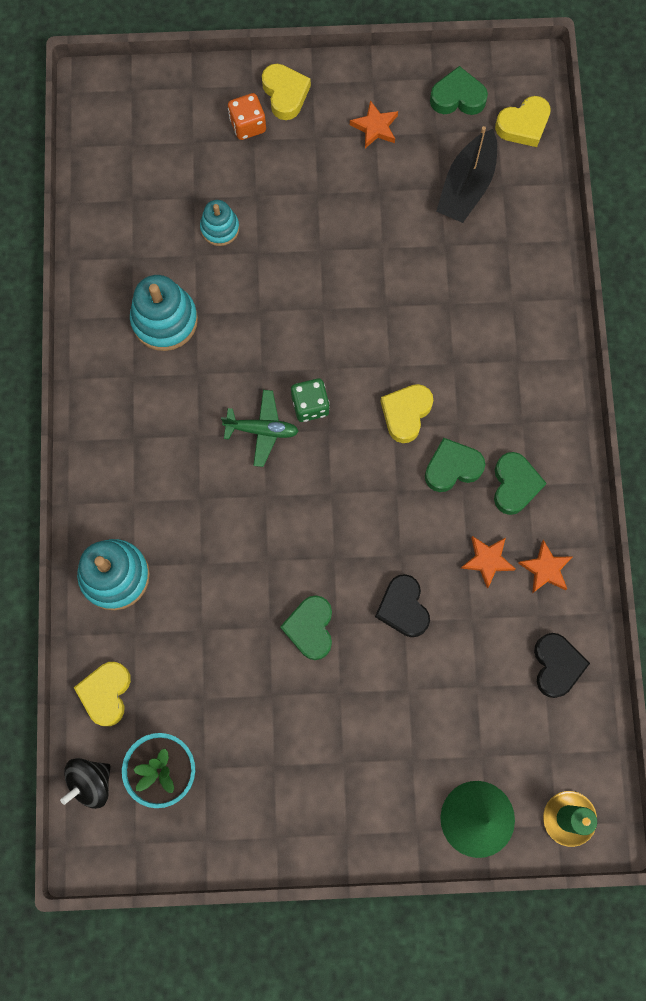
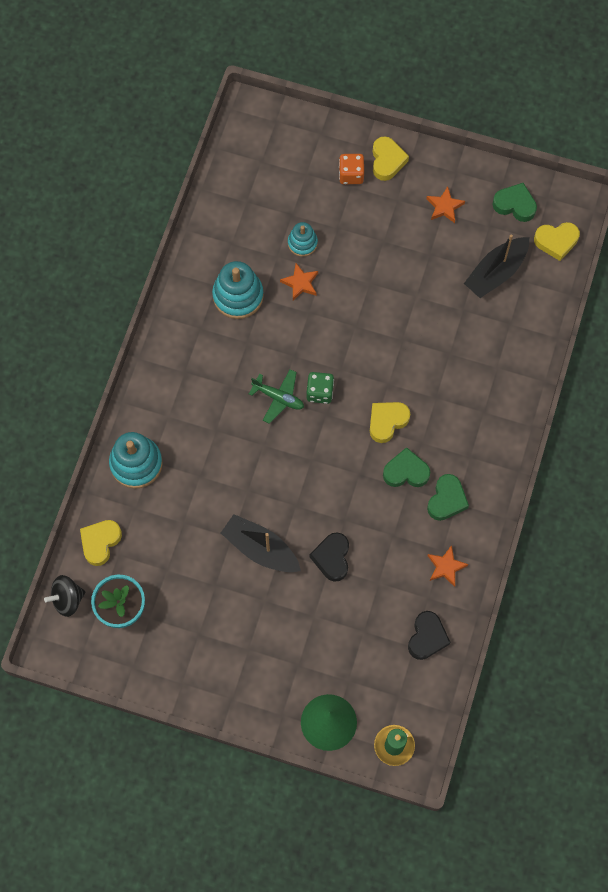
camera: 20 degrees right, 5 degrees down
(310, 628) = (260, 548): green heart -> black boat
(487, 560) = (406, 546): orange star -> orange star (300, 283)

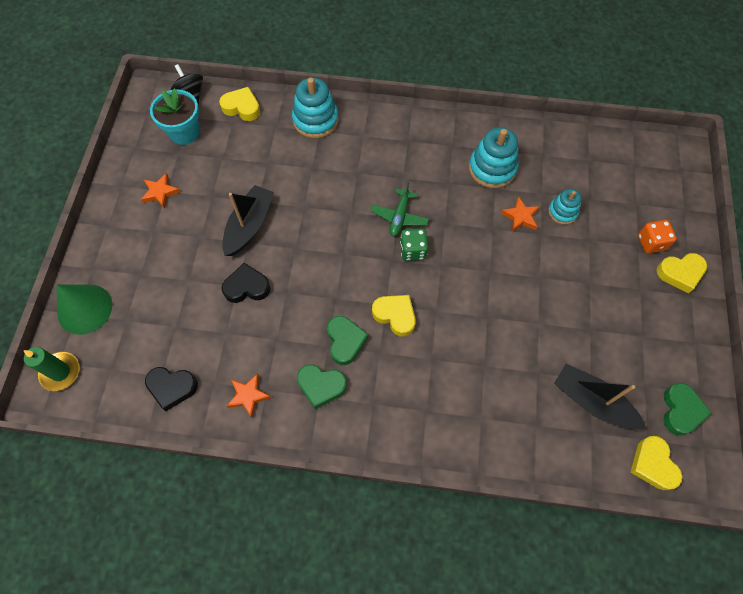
camera: 80 degrees right, 5 degrees down
(444, 207) = (650, 336): orange star -> orange star (160, 192)

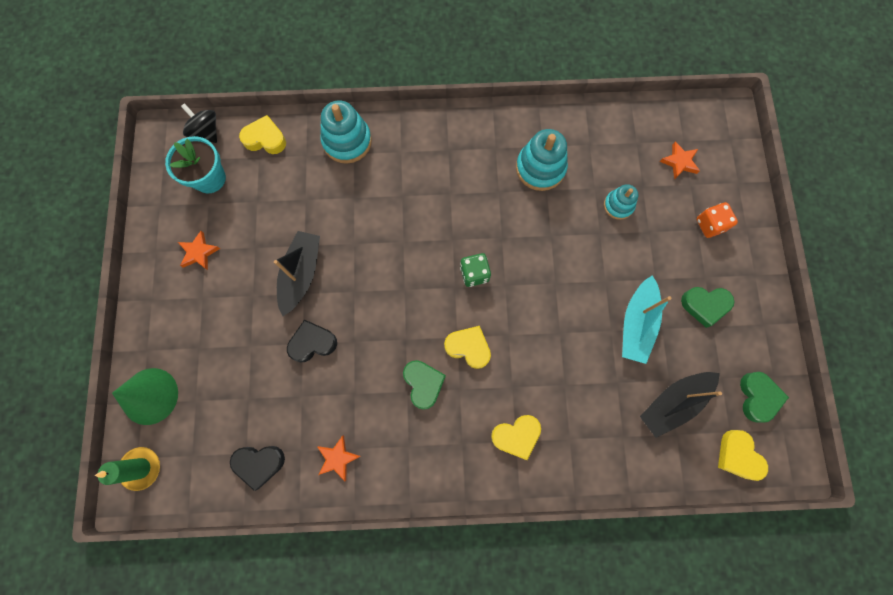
camera: 10 degrees left, 10 degrees up
(321, 386) = (408, 435): green heart -> green heart (704, 305)
(399, 217) = (454, 238): green plane -> none
(520, 216) = (577, 218): orange star -> orange star (679, 162)
(565, 321) = (636, 324): none -> turquoise boat
(592, 401) = (673, 403): black boat -> black boat turned 60 degrees counterclockwise
(680, 273) = (741, 253): yellow heart -> yellow heart (516, 436)

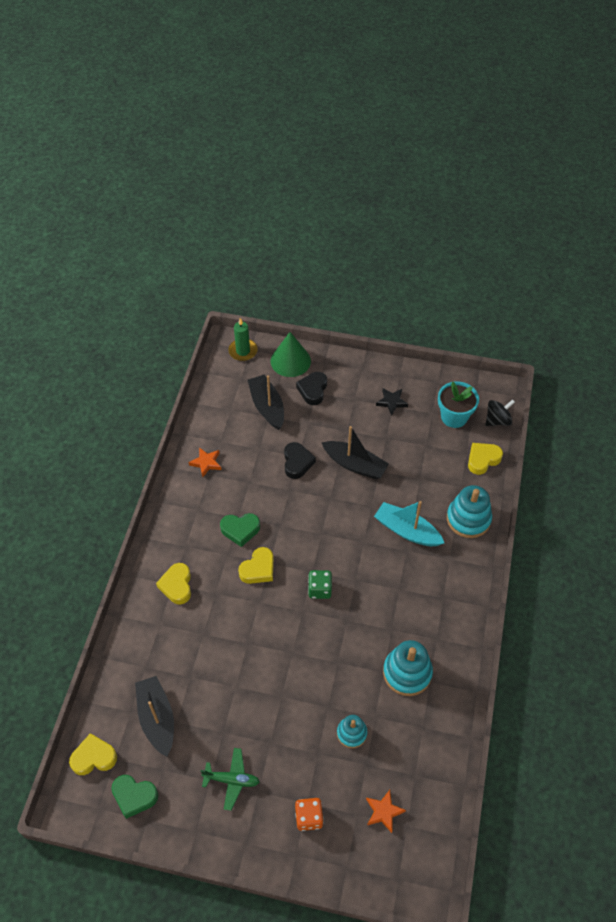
camera: 105 degrees right, 20 degrees down
(199, 252) = (391, 402): orange star -> black star
(233, 405) = (267, 407): none -> black boat
(259, 464) = (220, 416): black heart -> black heart (313, 390)
(265, 139) = (482, 460): yellow heart -> yellow heart turned 150 degrees counterclockwise
(636, 324) = (234, 711): turquoise boat -> turquoise boat (407, 530)
(704, 305) = (231, 780): green heart -> green plane

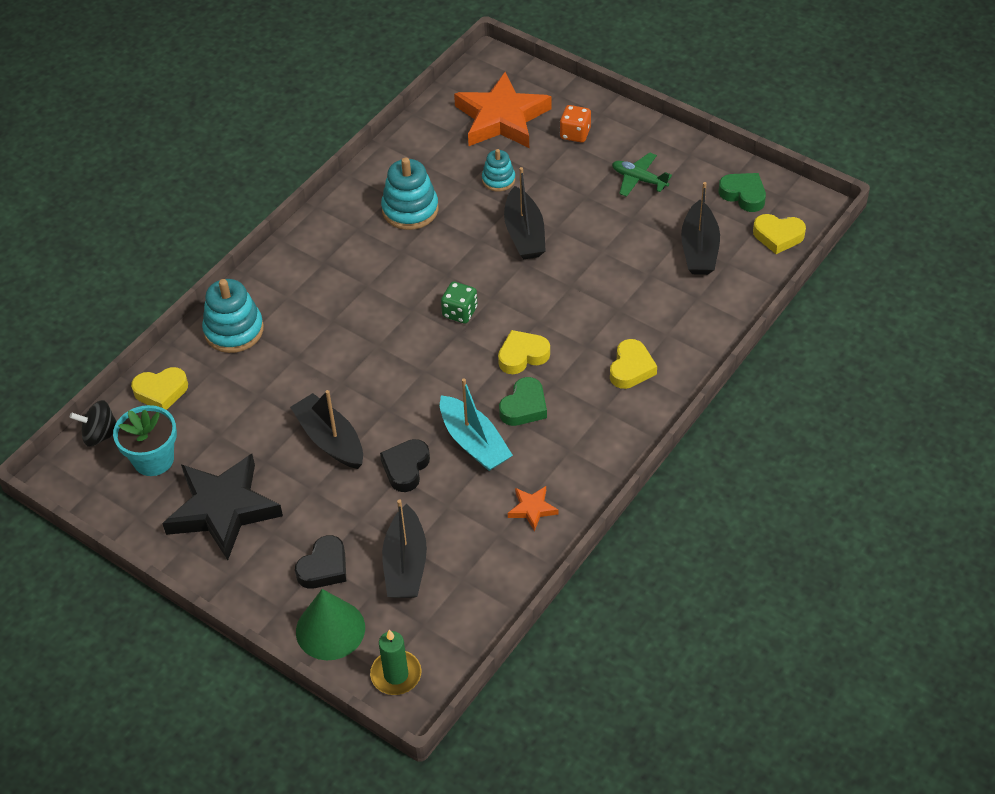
camera: 155 degrees left, 5 degrees down
(240, 530) = (524, 407): green heart -> green heart turned 105 degrees clockwise
(304, 681) = (524, 234): none -> black boat
(384, 812) = (501, 118): orange star -> orange star, size x2.31
(391, 402) = (223, 510): black star -> black star, size x2.31
(407, 530) = (317, 341): turquoise boat -> turquoise boat (474, 443)

